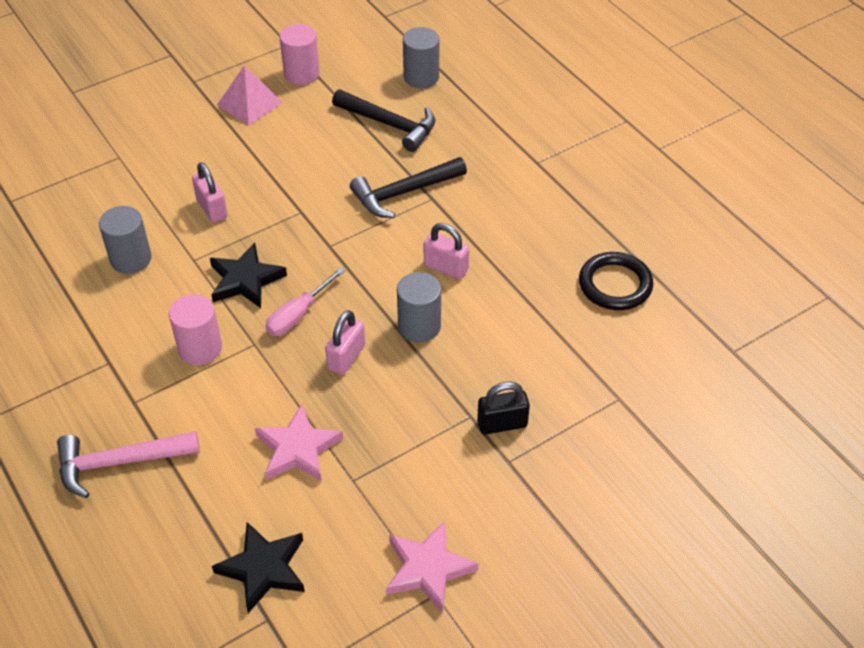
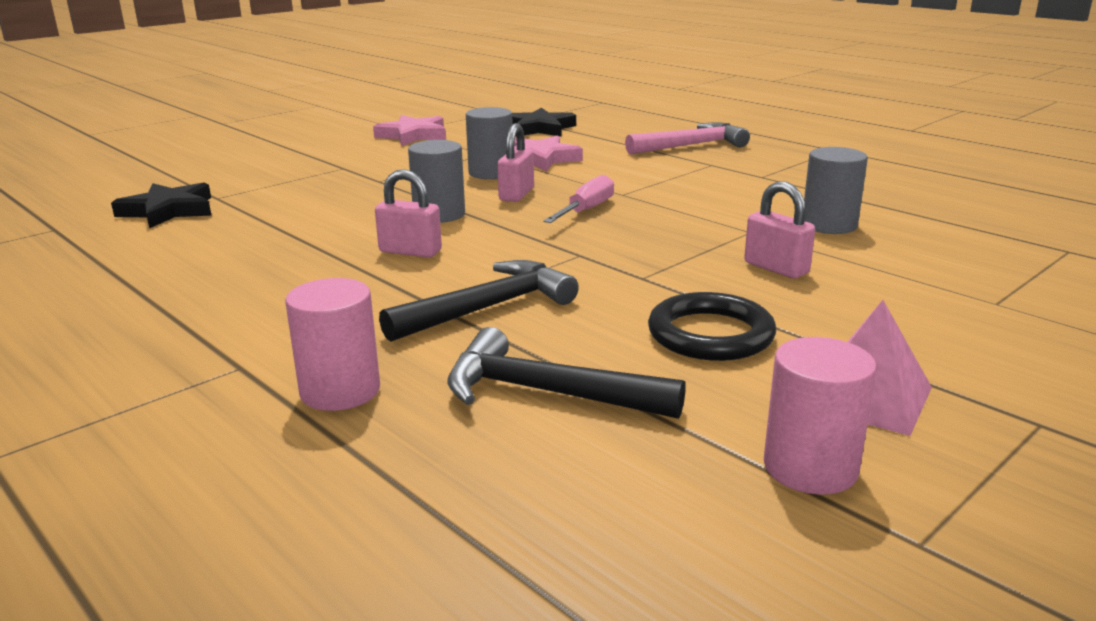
camera: 170 degrees right, 25 degrees down
(200, 348) = (677, 187): pink cylinder -> pink cylinder (340, 391)
(245, 280) = (669, 224): black star -> black star (168, 211)
(421, 77) = (501, 497): grey cylinder -> grey cylinder (491, 173)
(502, 424) = (346, 179): black padlock -> none
(615, 285) = (173, 258): black ring -> black ring (710, 334)

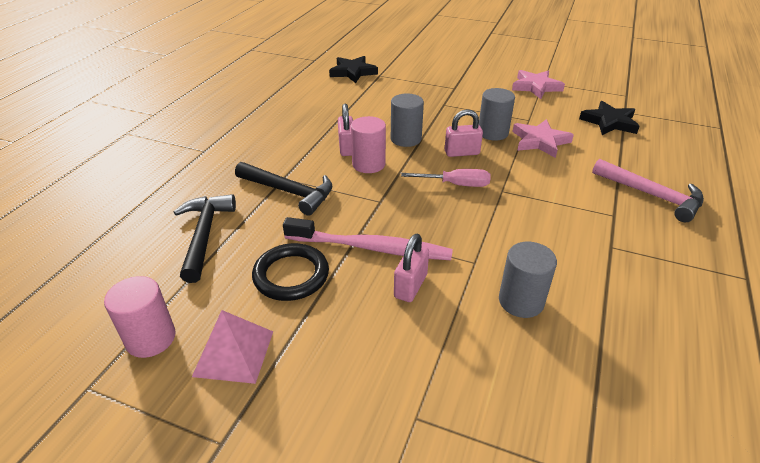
camera: 65 degrees right, 15 degrees up
(340, 391) = (190, 180): pink cylinder -> pink cylinder (368, 164)
(683, 276) = (371, 248): none -> pink toothbrush

